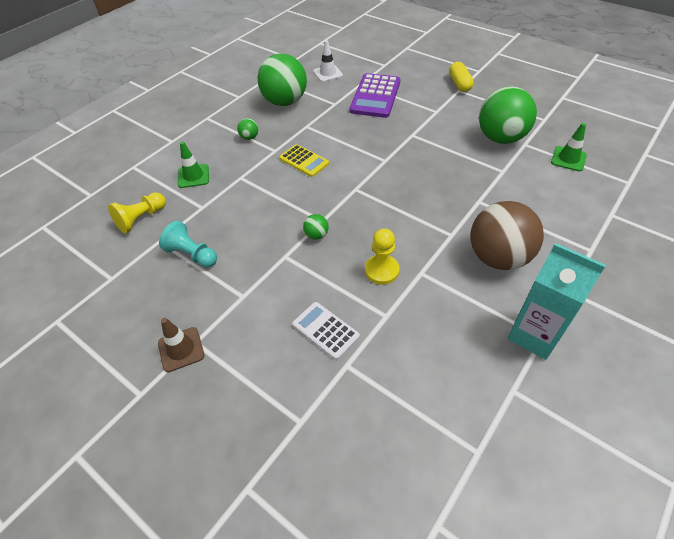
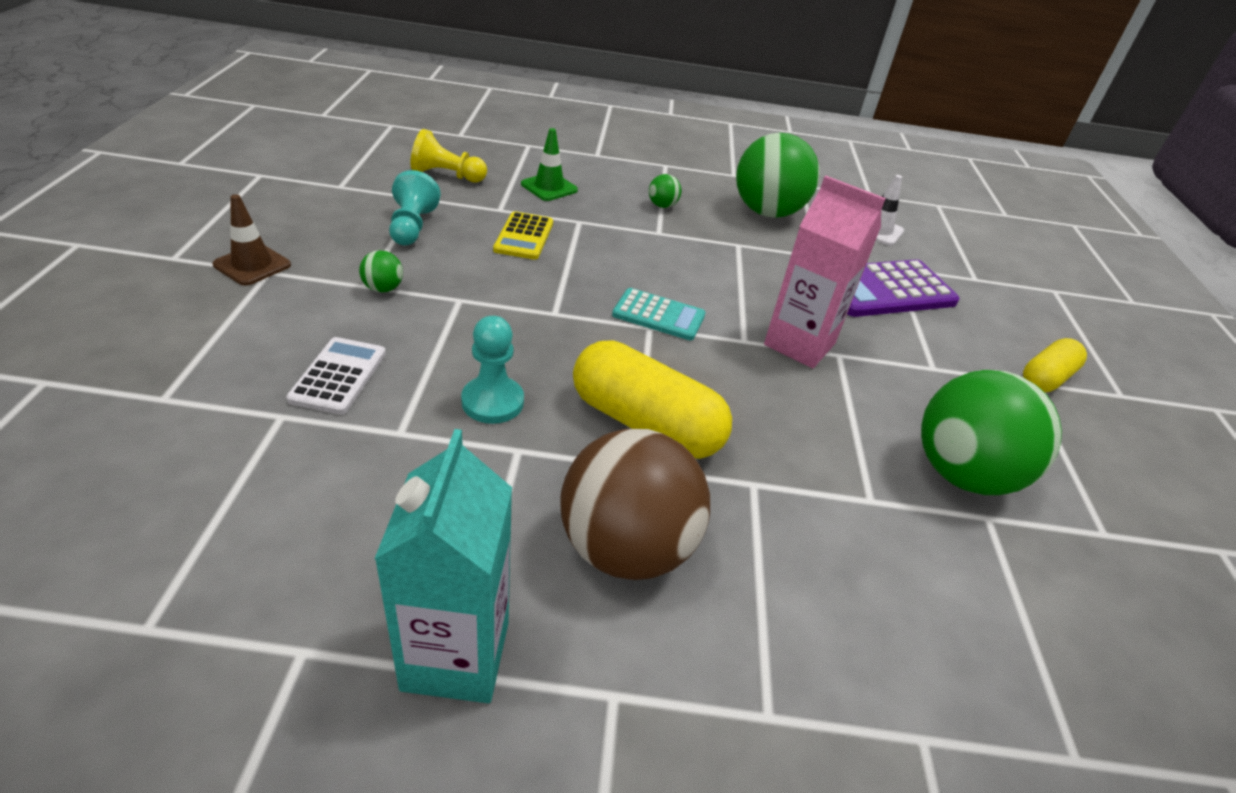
camera: 50 degrees right, 10 degrees down
(304, 161) = (662, 262): yellow calculator -> yellow calculator (524, 236)
(316, 235) = (520, 316): green ball -> green ball (383, 289)
(348, 181) = (658, 315): none -> turquoise calculator
(381, 270) = (492, 402): yellow pawn -> turquoise pawn
(398, 143) = (799, 344): none -> pink carton
(425, 220) = (645, 423): none -> yellow capsule
(568, 159) = (1024, 607): green traffic cone -> none

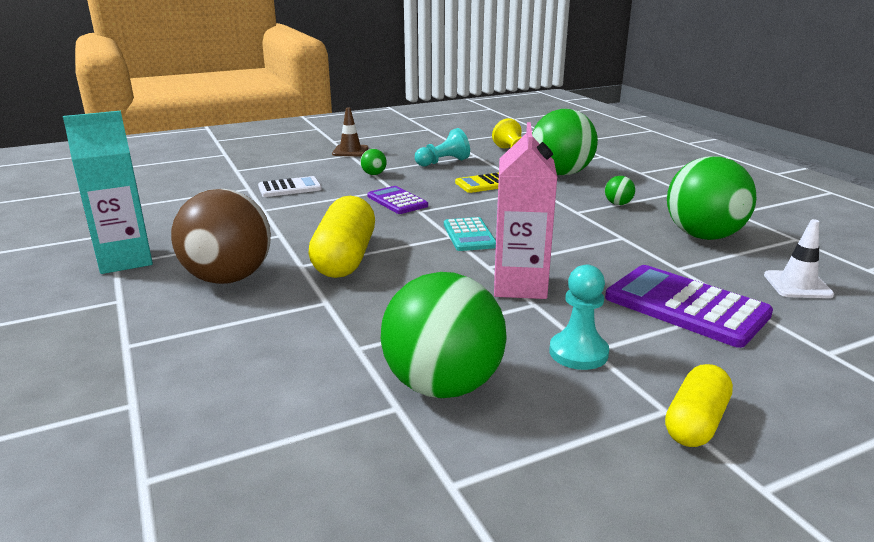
camera: 65 degrees right, 15 degrees down
(492, 402) = (312, 219): turquoise pawn -> turquoise pawn (578, 353)
(505, 314) = (397, 201): none -> purple calculator
(549, 187) = (561, 173): green traffic cone -> green ball
(1046, 378) = (695, 422): yellow capsule -> yellow capsule turned 75 degrees counterclockwise

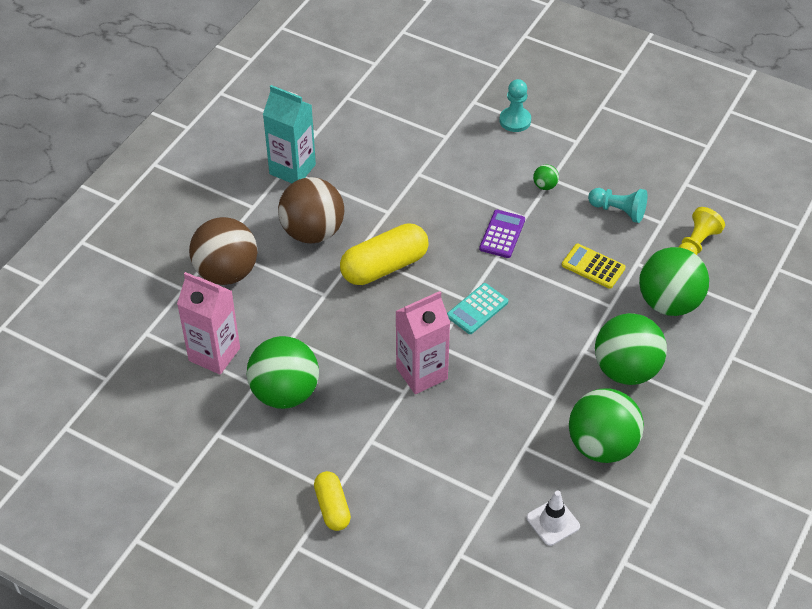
camera: 55 degrees right, 25 degrees up
(175, 355) = (226, 272): none -> brown ball
(290, 188) = (468, 158): white calculator -> none
(293, 422) = (214, 354): none -> pink carton
(350, 151) = (585, 135): brown traffic cone -> none
(578, 353) = (362, 435): turquoise pawn -> turquoise pawn (515, 120)
(618, 204) = (626, 370): green ball -> green ball, size x2.48
(686, 306) = (464, 468): purple calculator -> none
(695, 422) = (332, 507): yellow capsule -> yellow capsule turned 75 degrees clockwise

